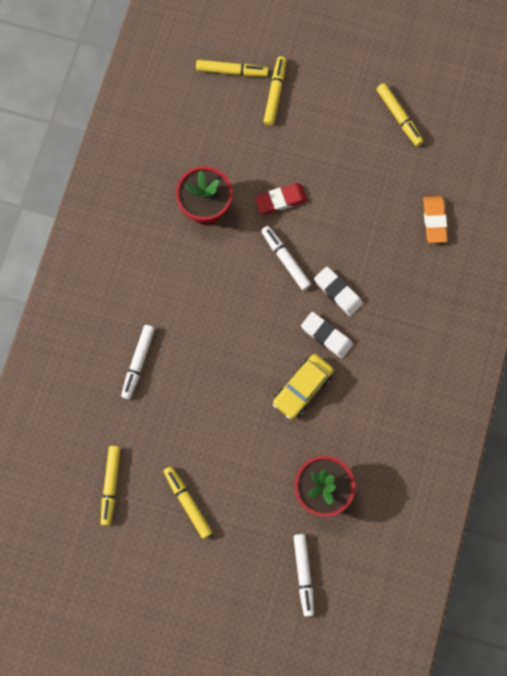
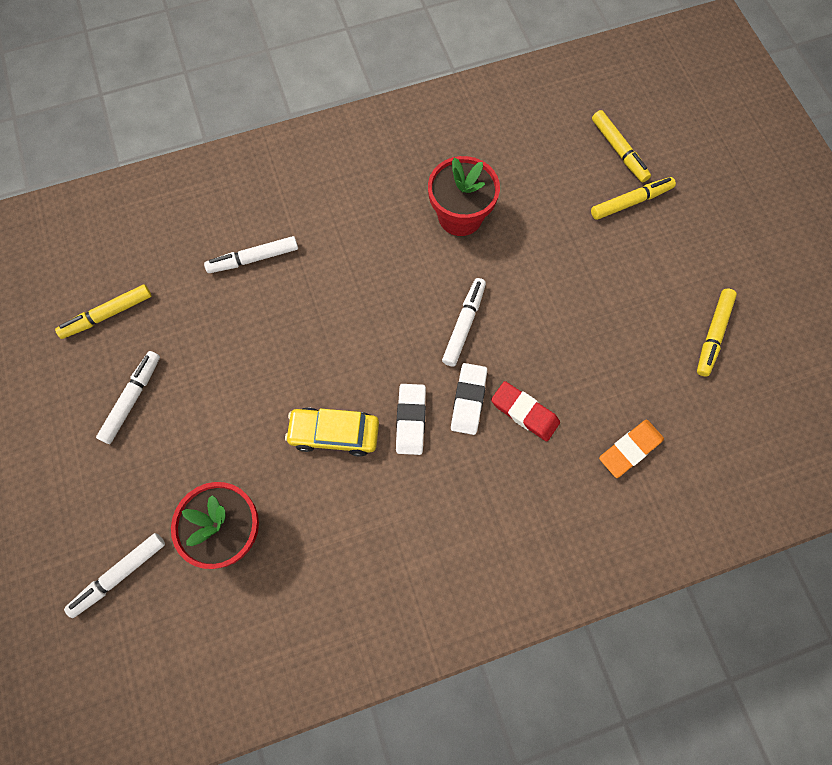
camera: 55 degrees right, 5 degrees down
(188, 502) = (132, 399): yellow marker -> white marker
(280, 200) = (524, 279): red eraser -> red eraser (524, 412)

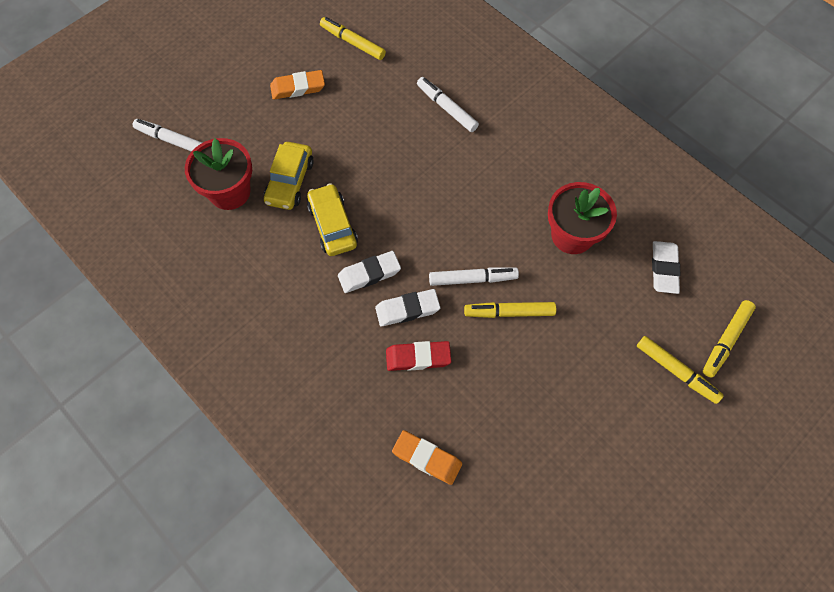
camera: 65 degrees right, 5 degrees down
(132, 399) = (298, 88): white marker -> orange eraser
(254, 457) = (290, 181): none -> yellow car
(524, 412) = (418, 357): red eraser -> red eraser turned 75 degrees clockwise
(530, 161) = (664, 269): none -> white eraser
(712, 334) = (579, 496): yellow marker -> yellow marker (509, 312)

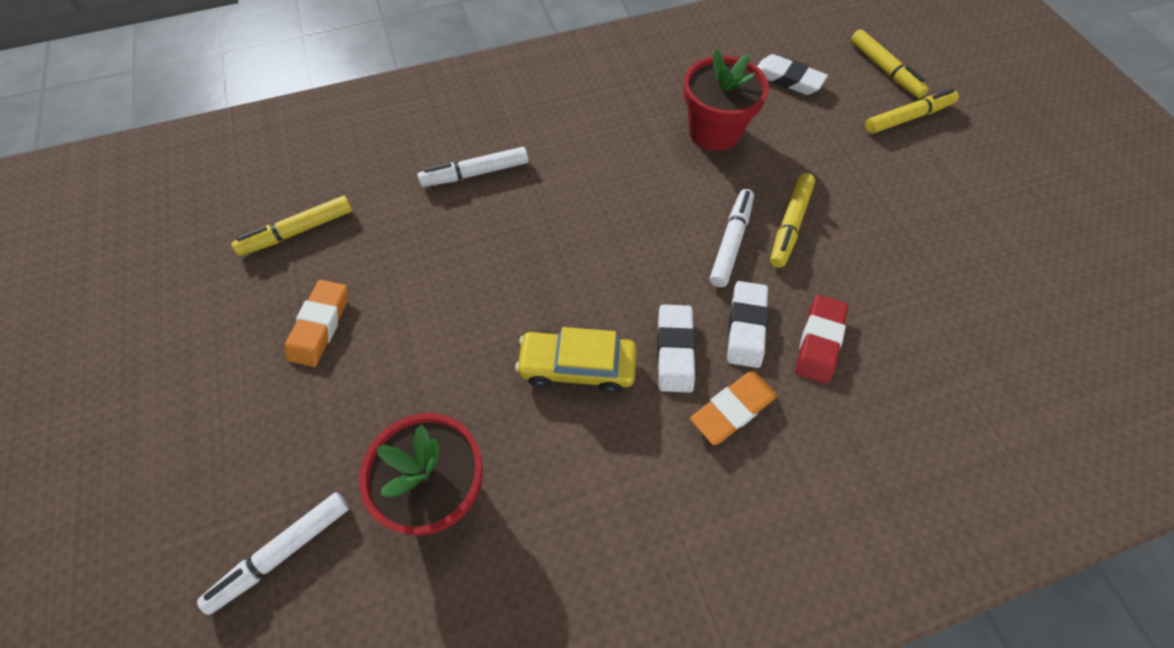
camera: 65 degrees left, 5 degrees down
(290, 181) = (474, 396): yellow car -> none
(427, 458) = (963, 386): orange eraser -> orange eraser (732, 409)

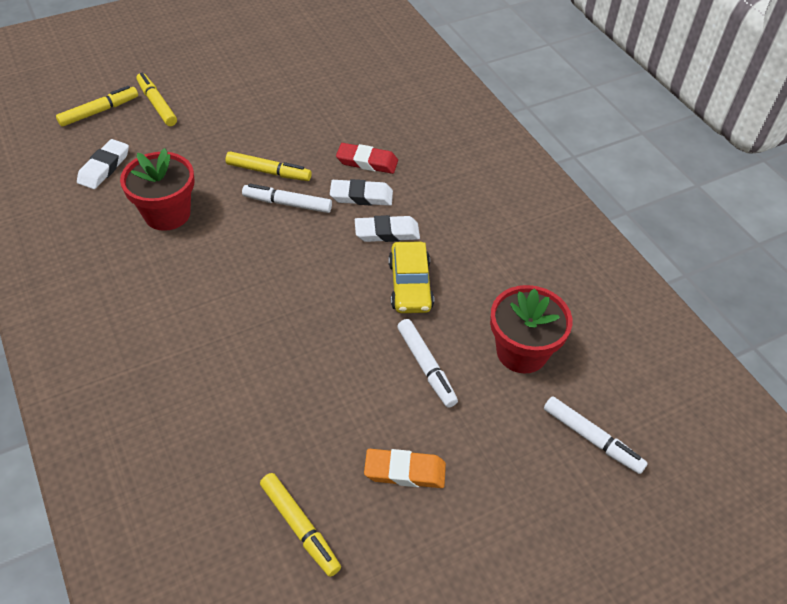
camera: 100 degrees left, 10 degrees down
(475, 173) = (217, 383): white marker -> white marker (426, 367)
(732, 409) = (425, 203): orange eraser -> none

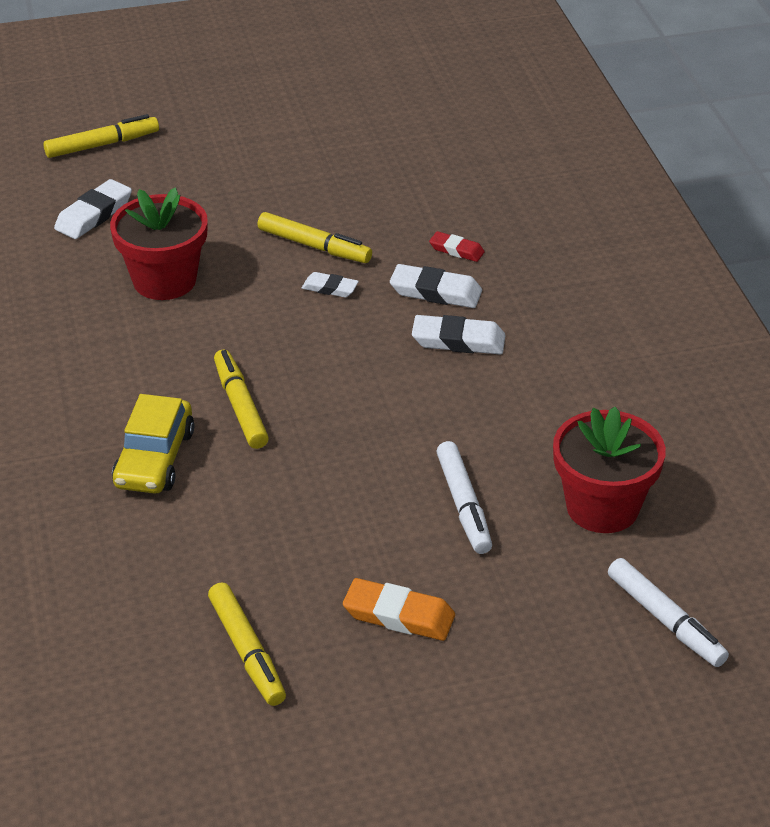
camera: 15 degrees right, 10 degrees down
(157, 104) = (182, 144): yellow marker -> yellow marker (240, 406)
(287, 203) = (330, 288): white marker -> white eraser
(367, 162) = (456, 250): red eraser -> red eraser, size x0.62
(410, 285) = (471, 408): yellow car -> yellow car (154, 459)

